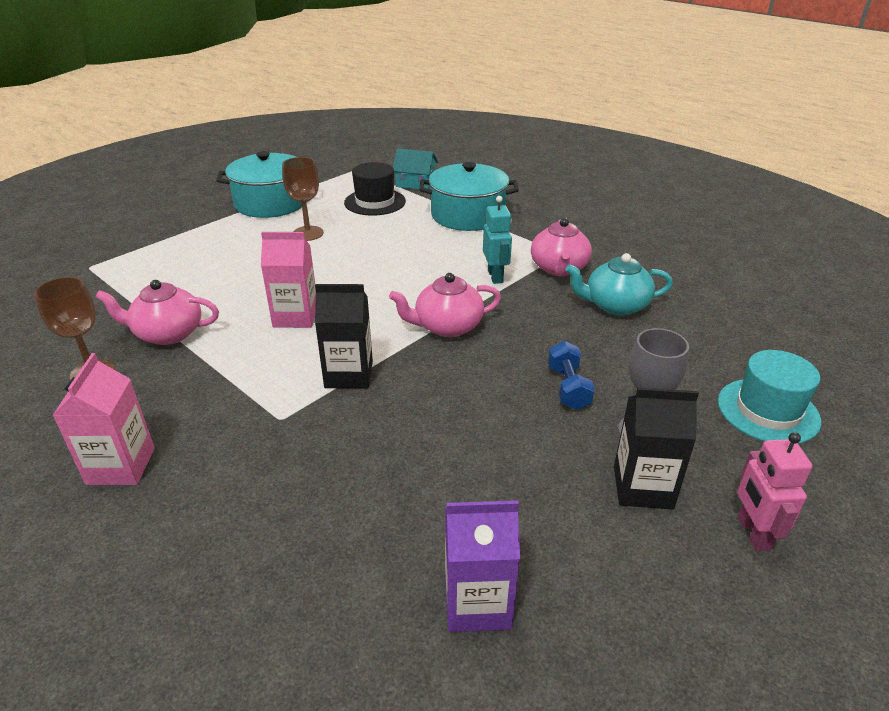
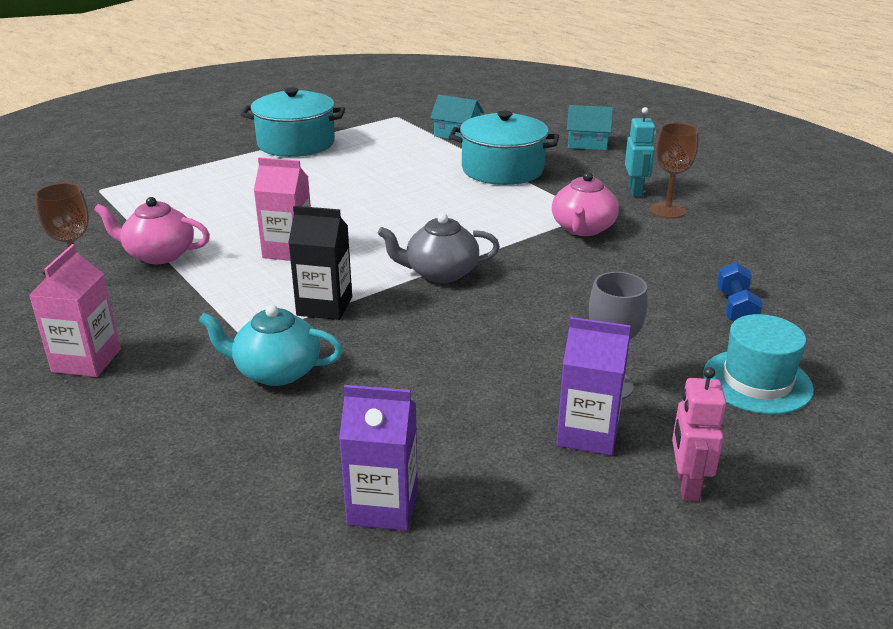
camera: 10 degrees right, 5 degrees down
(308, 233) = (325, 175): brown goblet -> brown goblet (667, 210)
(375, 202) = (406, 150): black hat -> none
(447, 326) = (440, 273): pink teapot -> grey teapot
(495, 276) = (510, 230): turquoise robot -> turquoise robot (635, 190)
(532, 184) = (587, 143): none -> turquoise house
(568, 387) = (546, 339): blue dumbbell -> blue dumbbell (735, 308)
(615, 305) = (630, 269): turquoise teapot -> turquoise teapot (276, 371)
(642, 487) = (588, 433): black carton -> purple carton

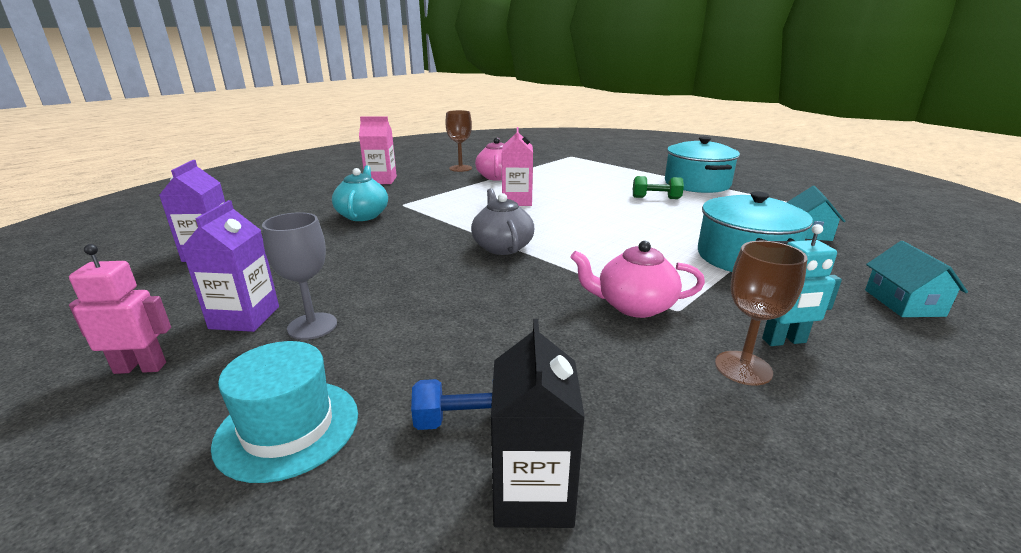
camera: 80 degrees right, 5 degrees down
(324, 306) = (442, 218): black carton -> black carton (532, 494)
(331, 172) = (656, 198): none -> green dumbbell

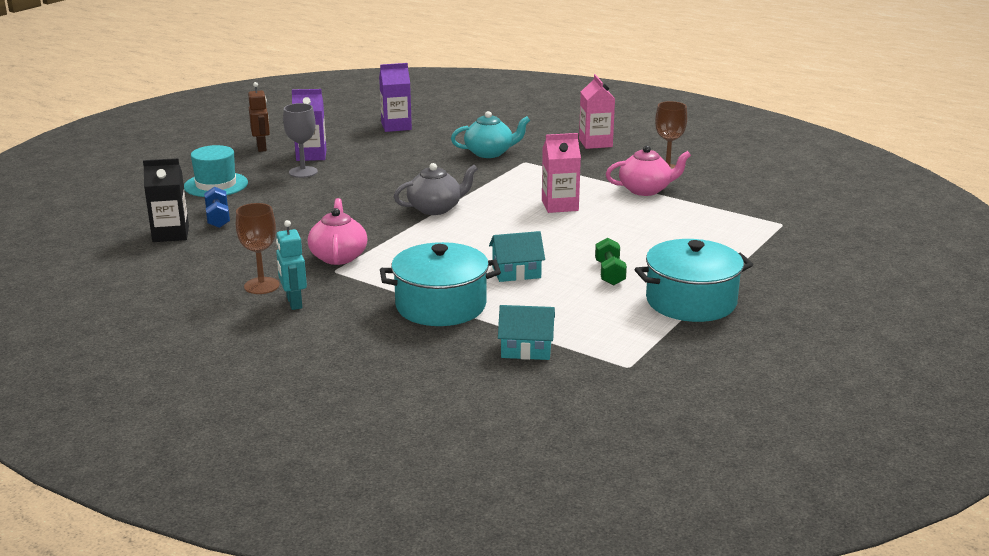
camera: 80 degrees right, 0 degrees up
(140, 368) = (262, 147): pink robot -> brown robot
(903, 303) = (358, 362): turquoise house -> turquoise house (516, 272)

